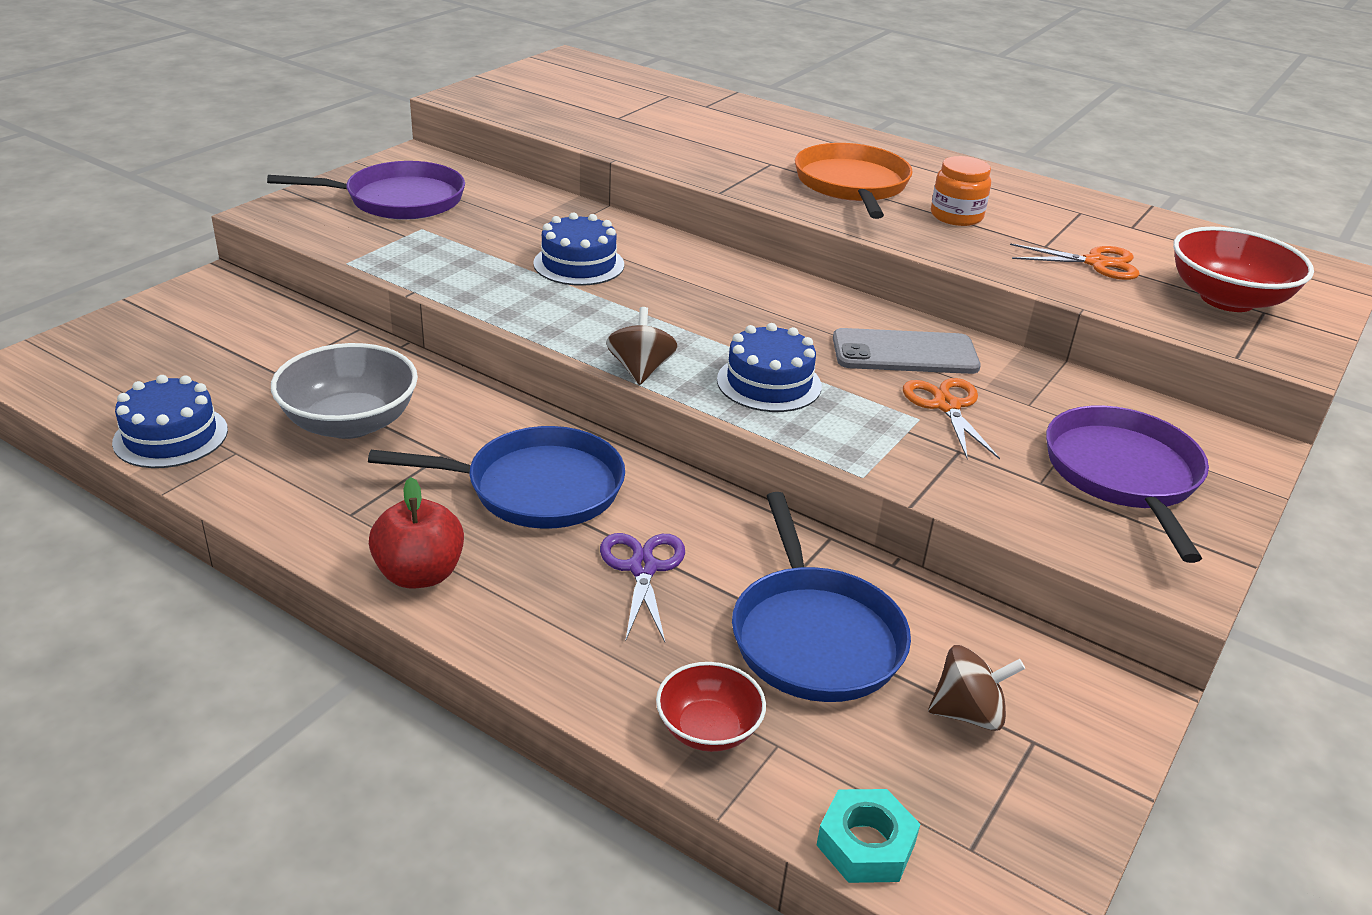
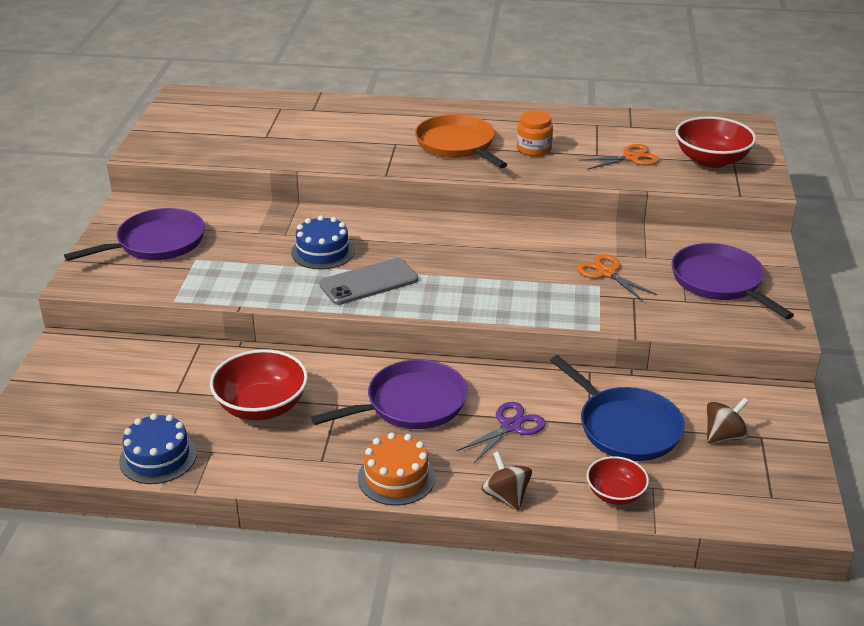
camera: 25 degrees left, 0 degrees up
(350, 423) = (261, 406): grey bowl -> red bowl
(420, 574) = (396, 477): red apple -> orange cake
(537, 488) = (411, 403): blue pan -> purple pan
(640, 370) = (427, 310): brown spinning top -> brown spinning top (506, 496)
(642, 568) = (510, 426): purple scissors -> purple scissors turned 75 degrees clockwise
(769, 383) = (504, 292): blue cake -> none
(866, 844) = (727, 515): turquoise nut -> none
(905, 353) = (559, 247): grey phone -> grey phone (369, 282)

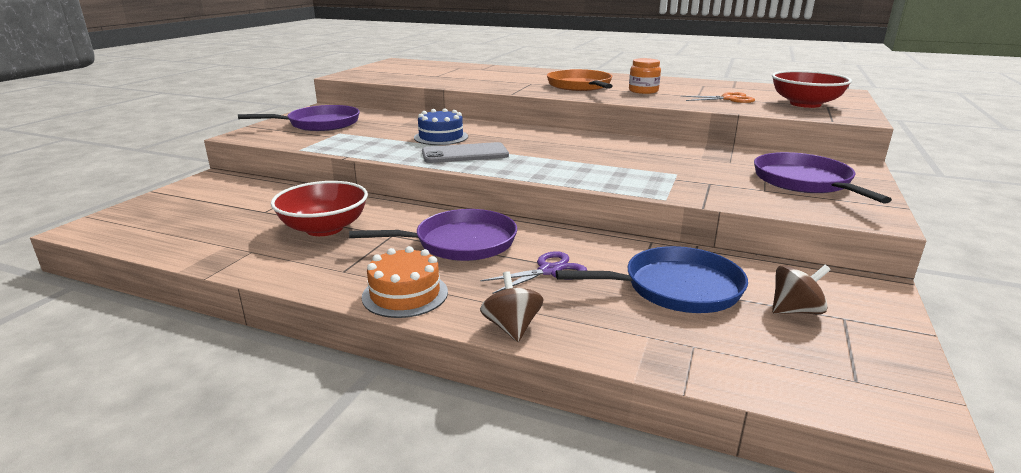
camera: 15 degrees right, 10 degrees down
(158, 457) = (202, 249): blue cake -> none
(607, 273) = (687, 167): orange scissors -> none
(615, 494) = (644, 345): red bowl -> none
(625, 427) = (676, 288): blue pan -> blue pan turned 75 degrees counterclockwise

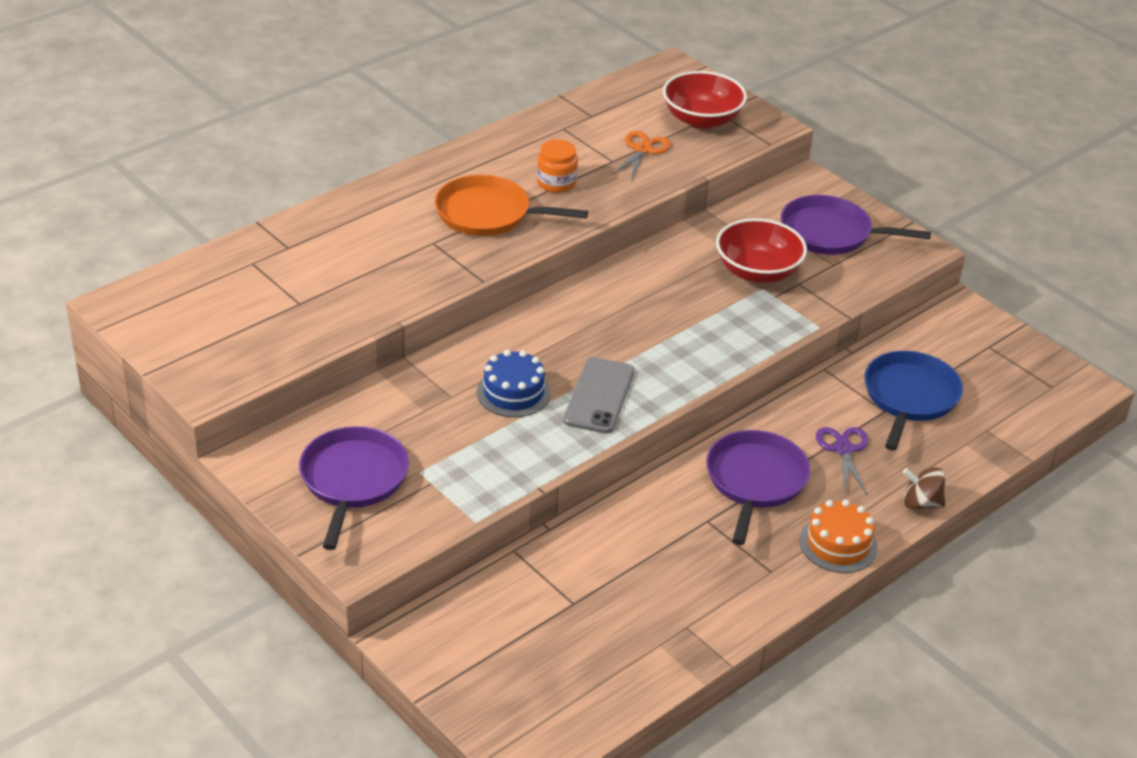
camera: 65 degrees left, 15 degrees up
(324, 228) = (658, 564): red bowl -> red bowl (757, 272)
(795, 310) = (969, 361): brown spinning top -> none

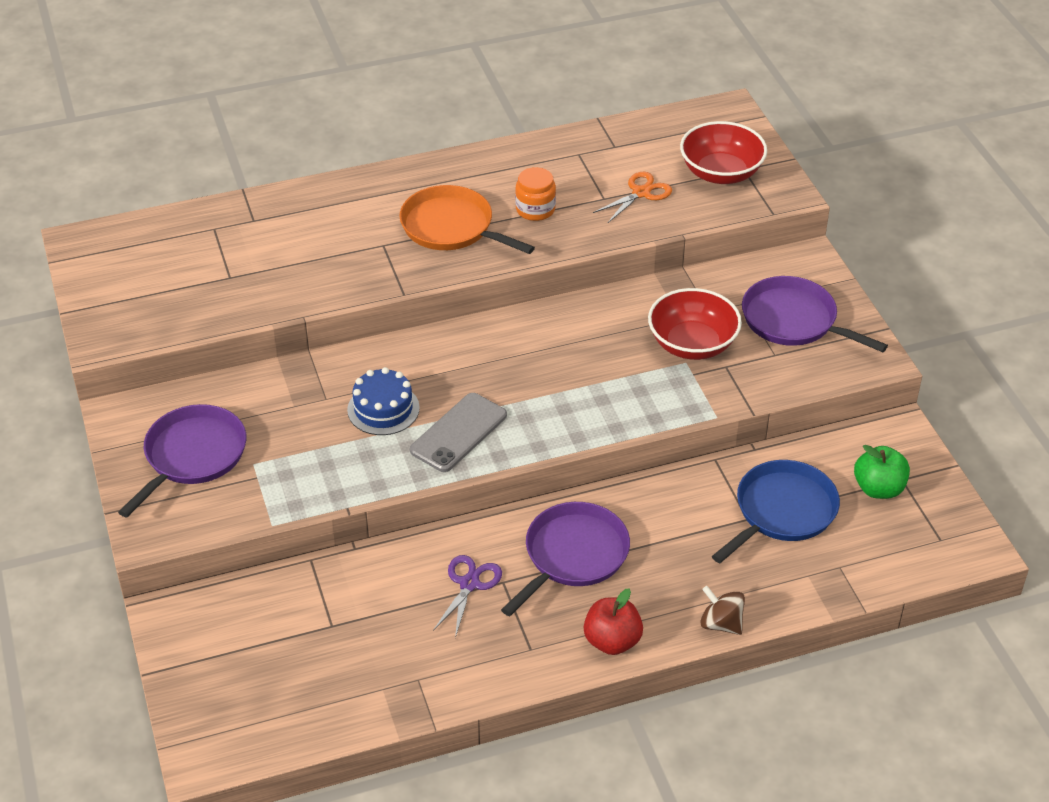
camera: 25 degrees right, 5 degrees up
(838, 544) = (612, 641): orange cake -> red apple
(844, 449) = (680, 547): purple scissors -> purple scissors (469, 584)
(975, 358) = (878, 488): none -> green apple

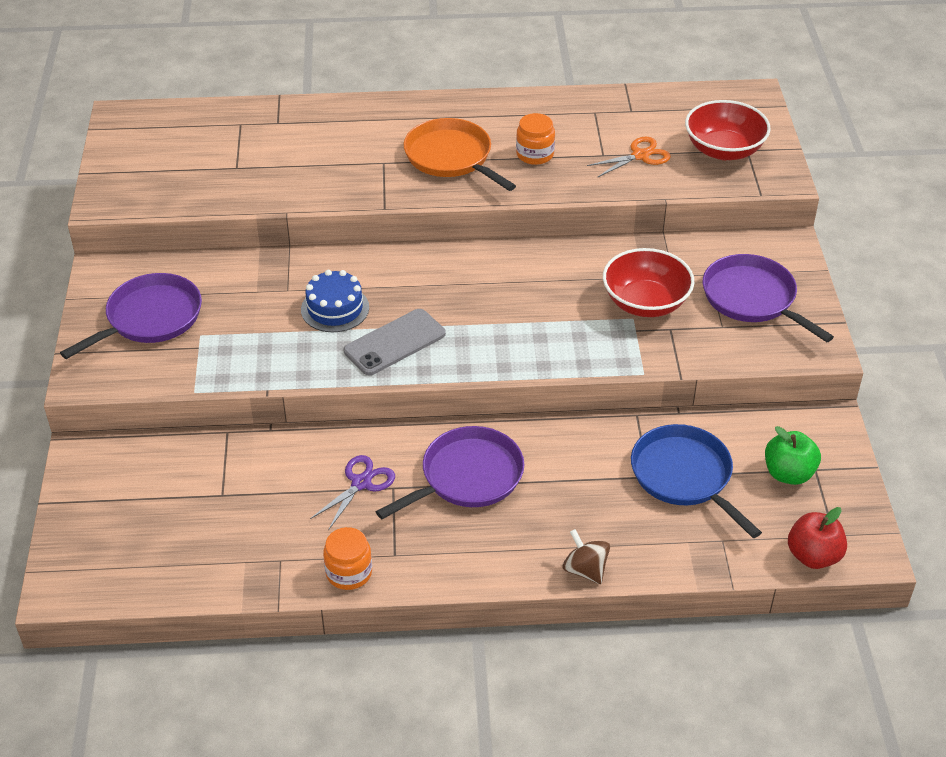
camera: 15 degrees right, 0 degrees up
(492, 677) = (349, 572): none -> orange jar
(612, 641) = (474, 564): red apple -> red apple (813, 556)
(782, 511) = (684, 476): blue pan -> blue pan turned 90 degrees counterclockwise

